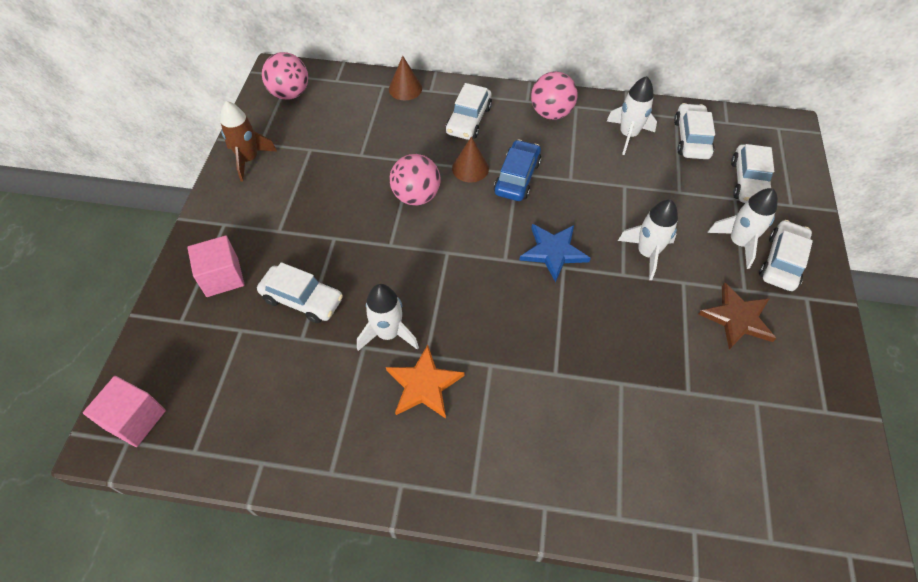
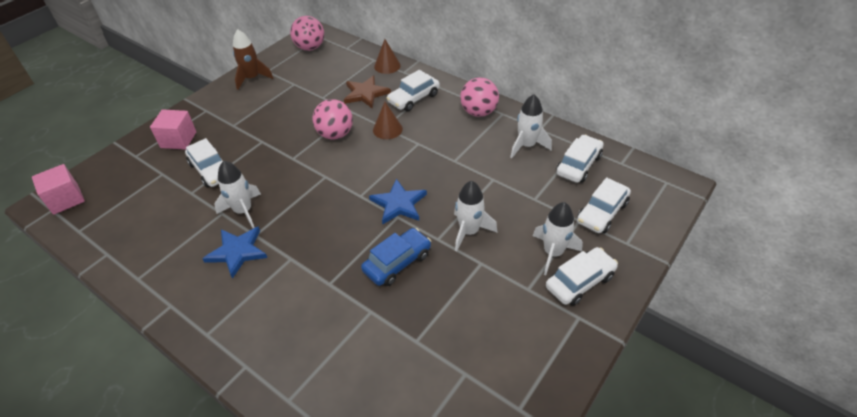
camera: 30 degrees right, 10 degrees down
(424, 385) = (237, 252): orange star -> blue star
(517, 177) = (415, 146): blue car -> blue car (397, 262)
(737, 318) = (503, 306): brown star -> brown star (365, 94)

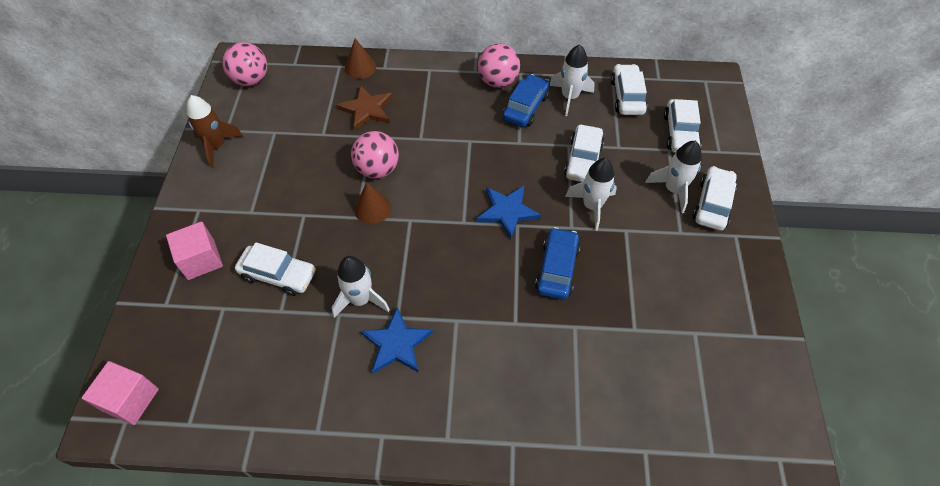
camera: 35 degrees left, 10 degrees up
(387, 129) = (426, 139): brown cone -> brown cone (372, 208)
(413, 98) = (422, 93): white car -> white car (583, 160)
(483, 138) = (525, 107): none -> blue car

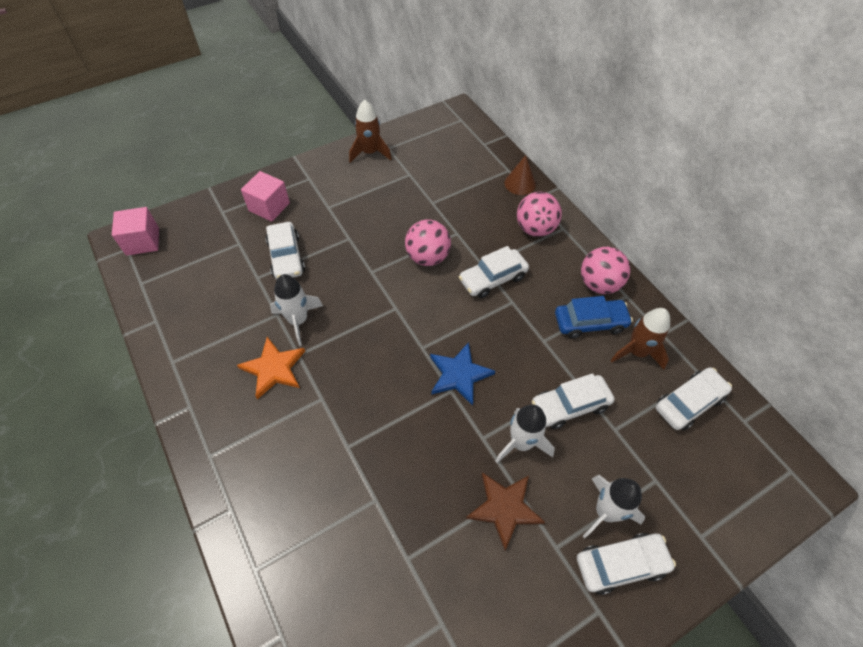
camera: 55 degrees right, 0 degrees up
(251, 80) = (445, 131): pink ball -> pink ball (535, 229)
(367, 109) = (481, 214): brown star -> brown star (504, 508)
(372, 208) = (387, 277): brown cone -> none
(397, 344) = (274, 369): blue star -> orange star
(557, 269) = (427, 450): blue car -> none
(569, 97) = (637, 352): white rocket -> brown rocket
(680, 133) = (689, 481): white car -> white car (493, 279)

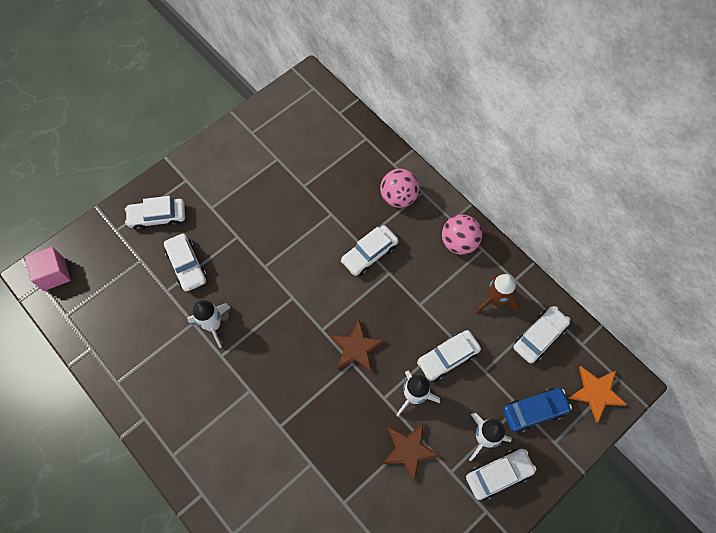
camera: 10 degrees left, 10 degrees up
(269, 207) = (158, 217): pink cube -> white car
(274, 369) = (204, 372): orange star -> orange star (596, 393)
(370, 153) = (236, 141): brown rocket -> none
(427, 257) = (310, 243): pink ball -> none
(459, 374) = (356, 348): blue star -> brown star
(520, 183) = (378, 151): brown cone -> none
(590, 322) = (455, 280): blue car -> blue car (534, 411)

